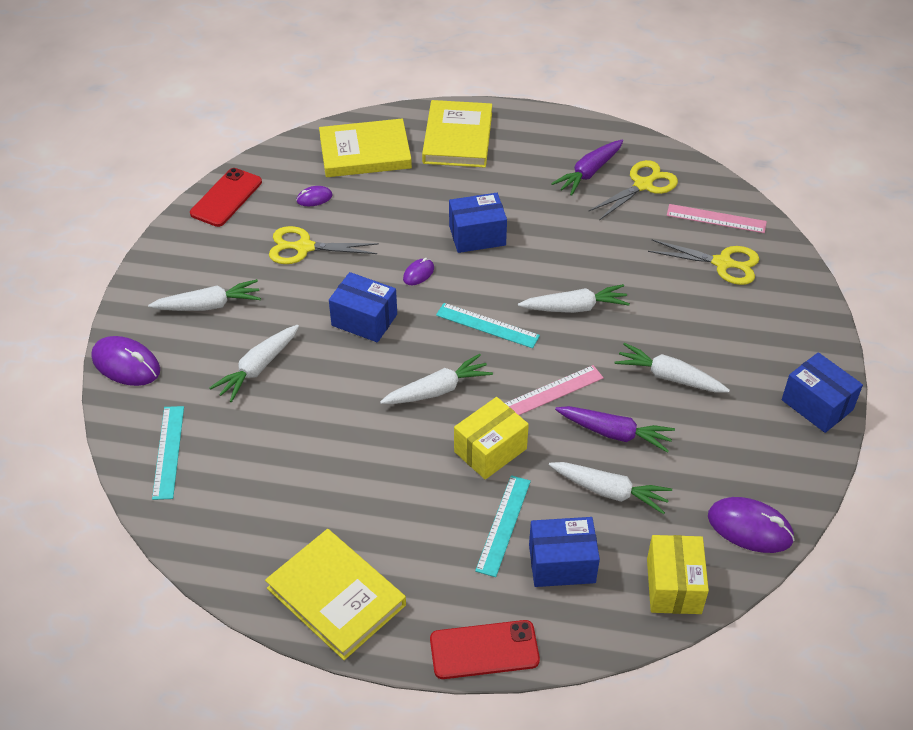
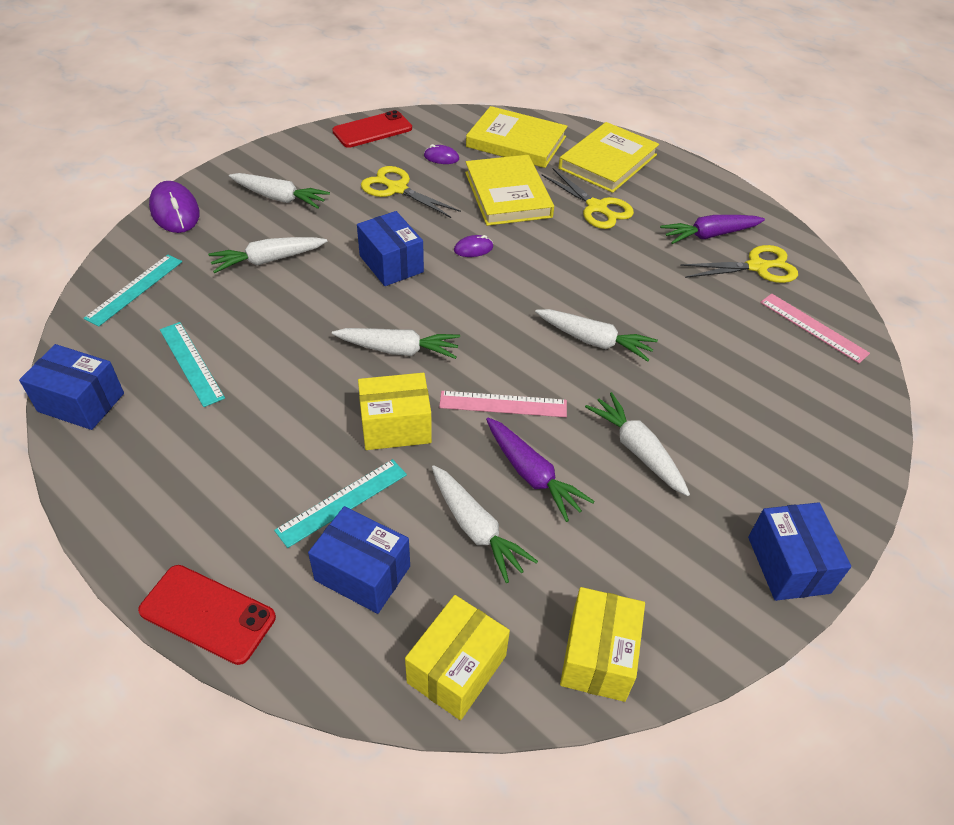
camera: 30 degrees right, 0 degrees up
(336, 597) = (133, 480): yellow book -> yellow book (507, 194)
(477, 235) = (555, 242): blue box -> blue box (81, 402)
(487, 325) = (495, 318): turquoise ruler -> turquoise ruler (191, 363)
(723, 263) = (787, 371): yellow scissors -> yellow scissors (597, 208)
(750, 528) = (598, 656): purple mouse -> yellow box

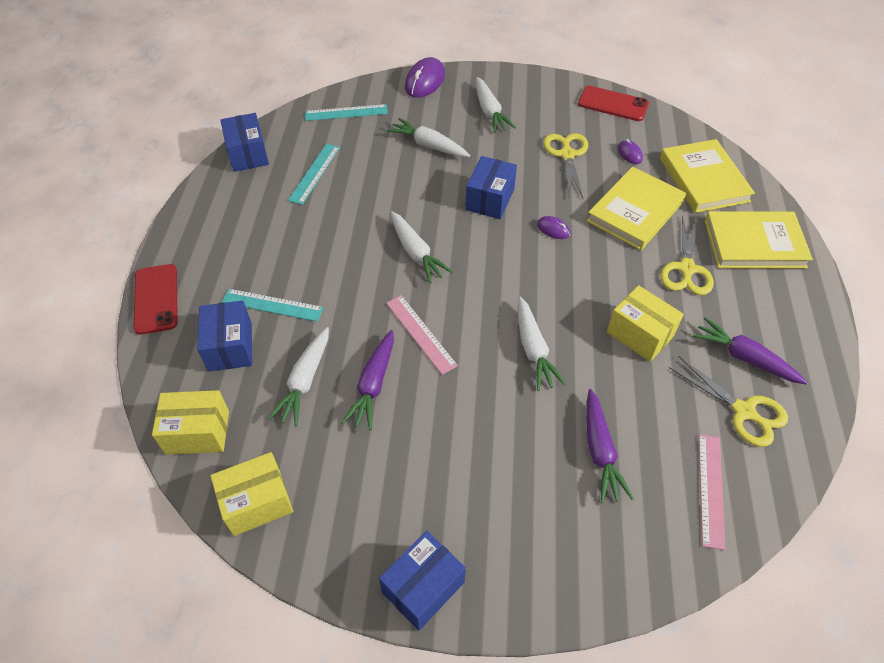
camera: 55 degrees right, 5 degrees up
(396, 426) = (351, 292): yellow box -> yellow box (640, 334)
(637, 450) = (449, 433): white carrot -> none
(732, 365) = (600, 451): none -> purple carrot

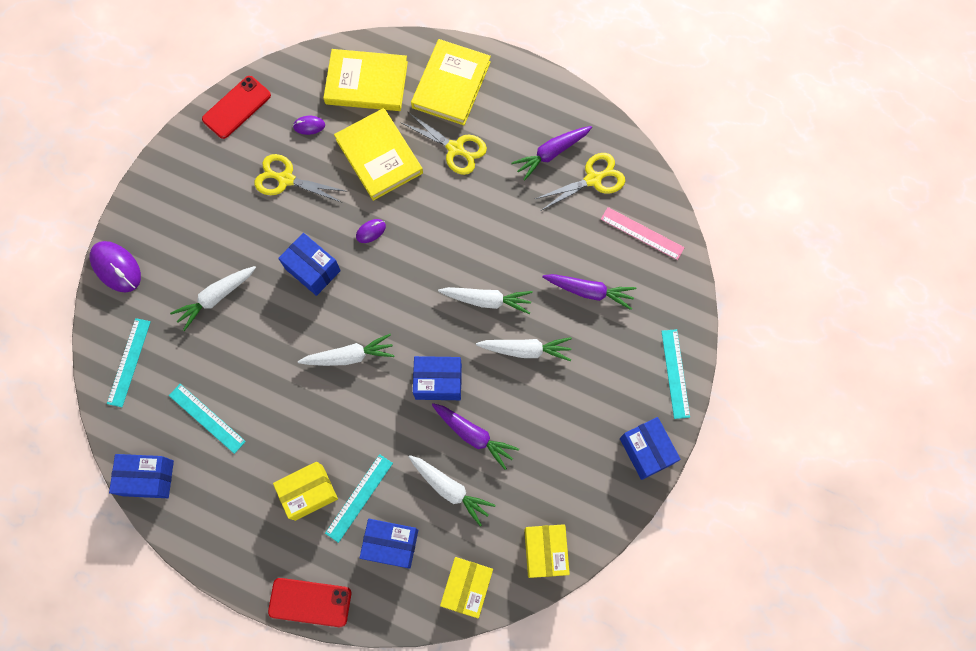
camera: 70 degrees left, 20 degrees up
(421, 333) = (438, 382): pink ruler -> blue box
(489, 111) = (194, 223): white carrot -> white carrot (525, 350)
(544, 593) = (675, 373): none -> turquoise ruler
(640, 334) = (503, 215): yellow box -> yellow box (309, 492)

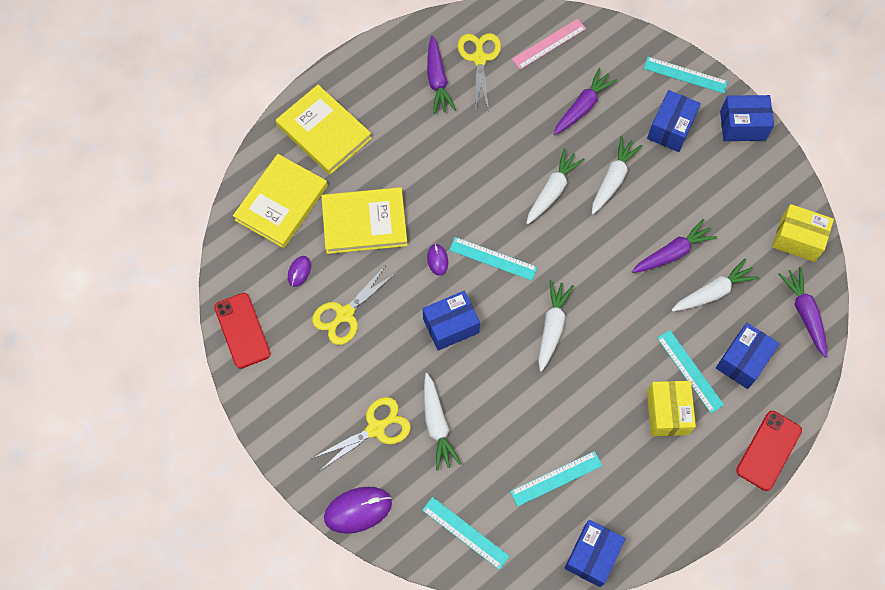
camera: 65 degrees left, 5 degrees down
(394, 277) = (493, 258): none -> turquoise ruler
(438, 382) = (610, 261): blue box -> blue box (670, 128)
(455, 149) = (391, 155): yellow scissors -> yellow scissors (376, 428)
(467, 587) = (804, 313): yellow box -> purple carrot

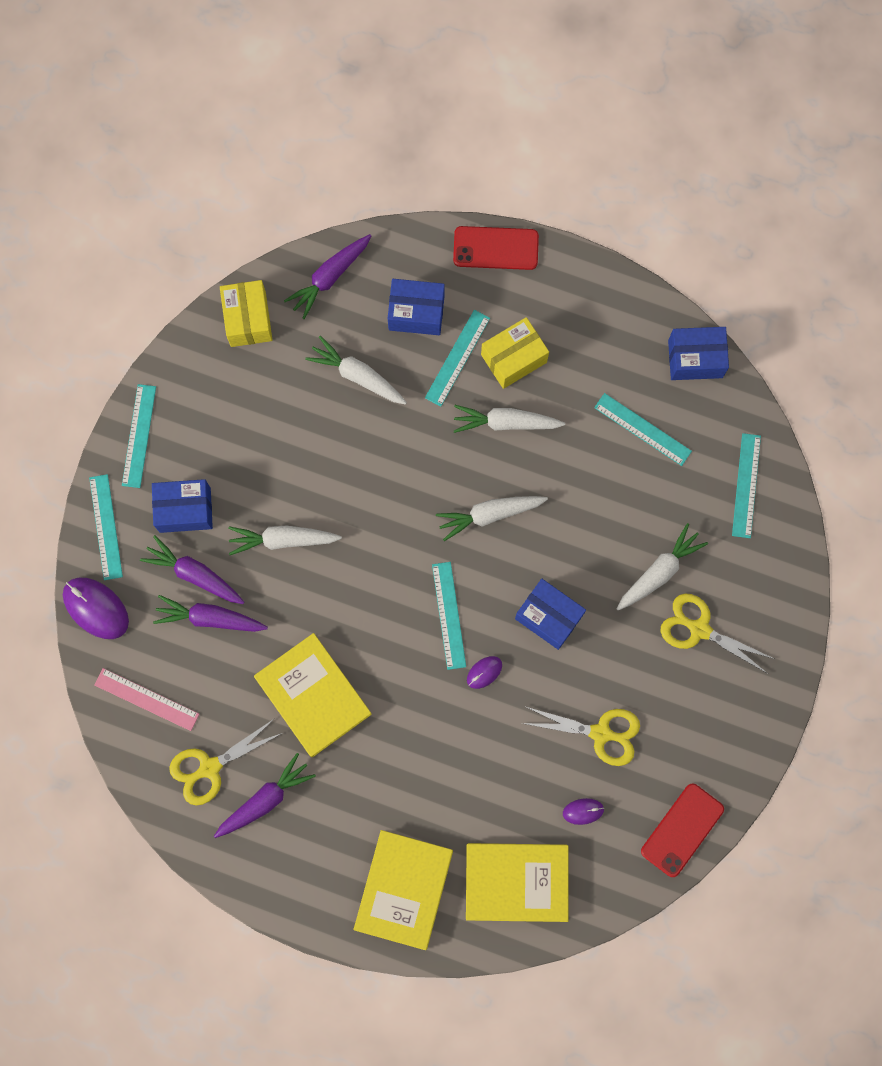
camera: 120 degrees left, 10 degrees up
(358, 510) = (788, 598): purple mouse -> purple mouse (96, 608)
(364, 223) = (487, 776): yellow book -> yellow book (313, 695)
(552, 191) = (333, 596): white carrot -> white carrot (506, 422)
(672, 253) = (336, 436): purple carrot -> purple carrot (194, 574)
(742, 125) = (139, 436): blue box -> turquoise ruler

